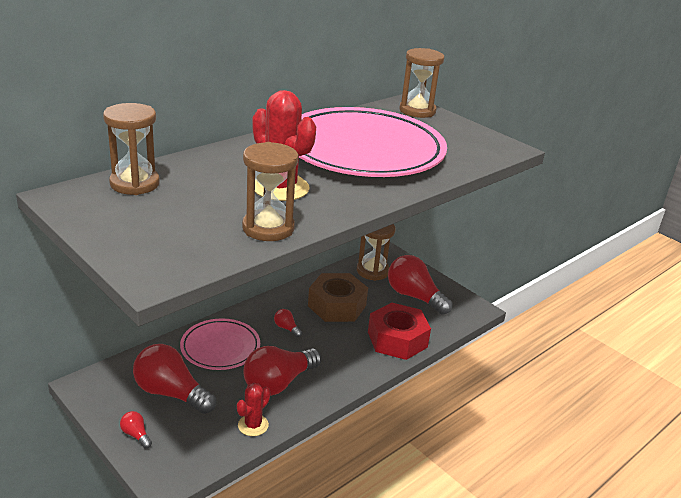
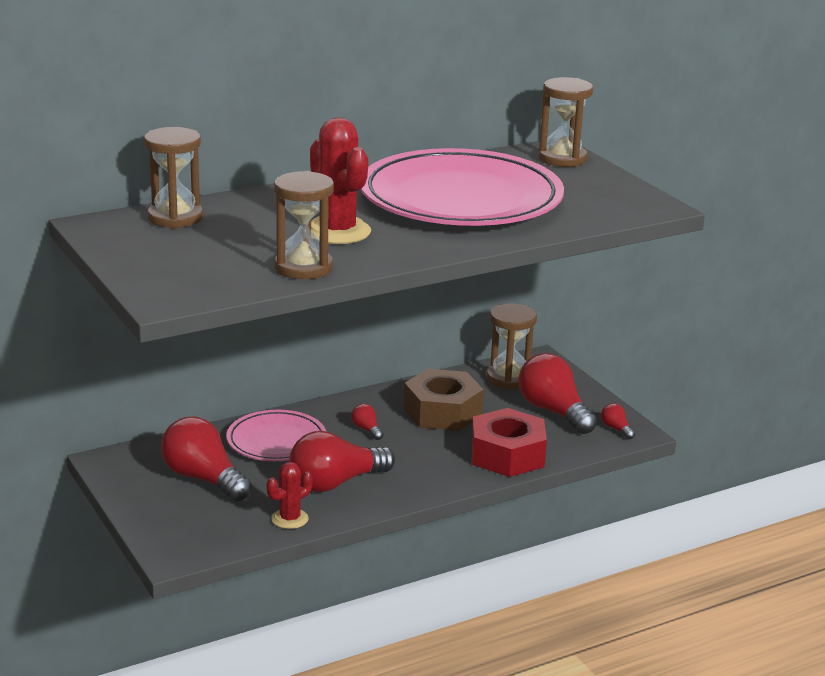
camera: 15 degrees right, 5 degrees down
(136, 435) = (153, 512): red light bulb -> red light bulb (616, 429)

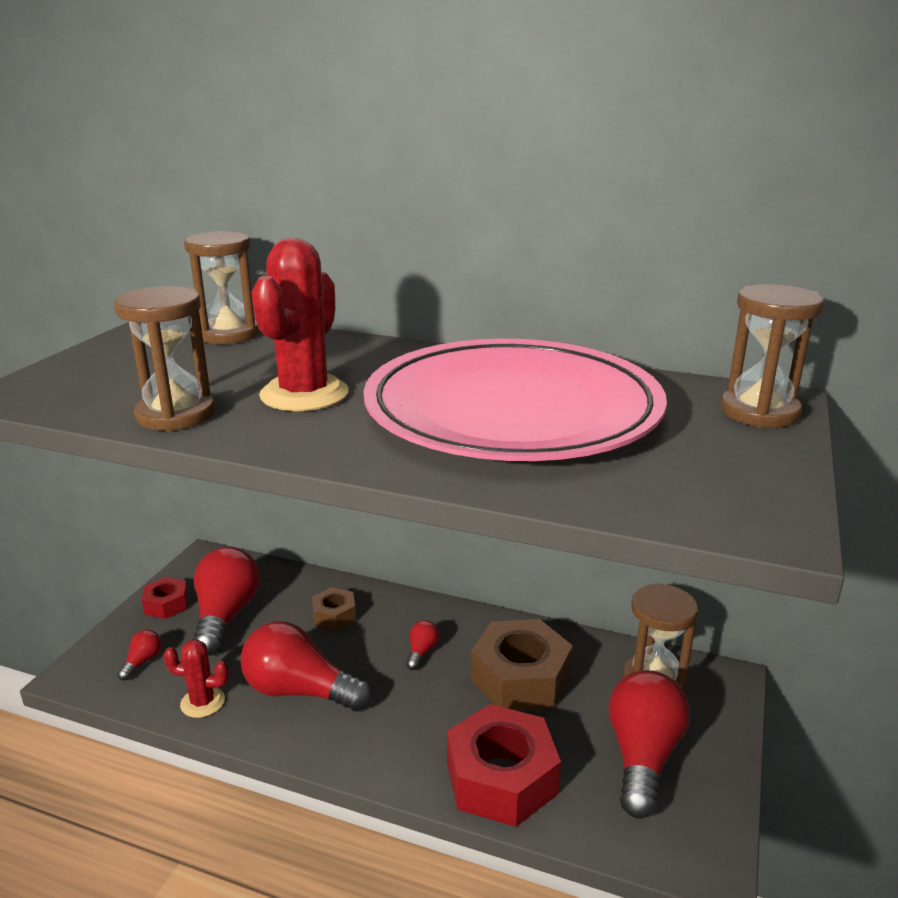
camera: 50 degrees right, 0 degrees up
(145, 496) = (166, 604): none -> red nut
(276, 441) = (334, 615): pink plate -> brown nut
(616, 429) = (688, 838): red light bulb -> red light bulb (142, 662)

